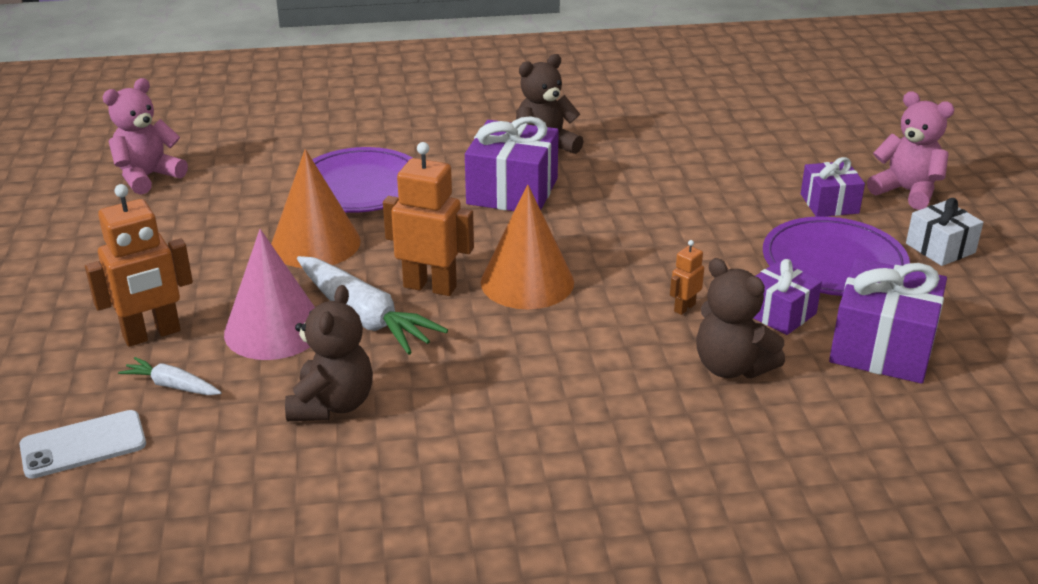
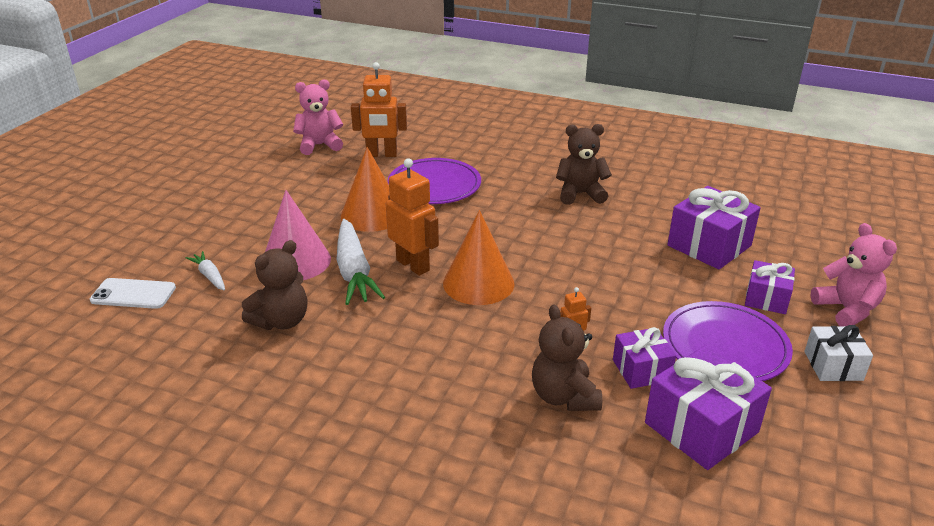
camera: 30 degrees right, 0 degrees up
(152, 334) = (229, 241): orange robot -> orange robot (381, 154)
(512, 191) = (529, 217): purple gift -> purple gift (709, 246)

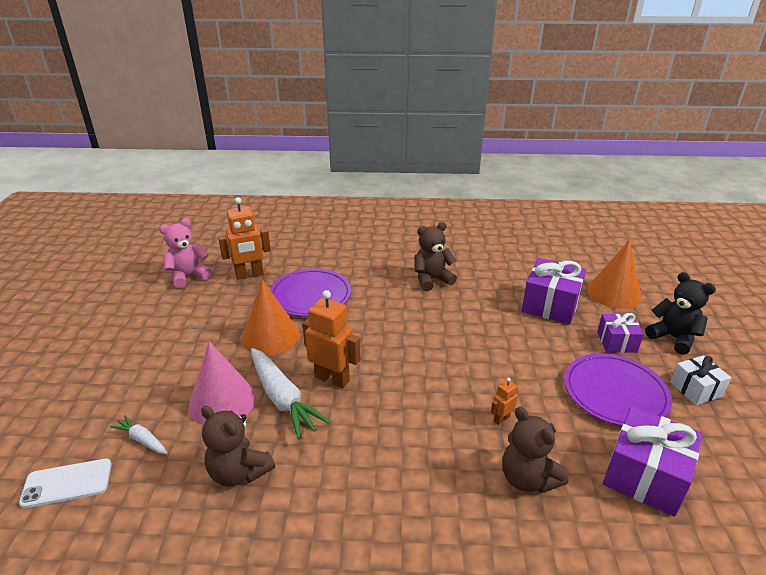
camera: 20 degrees left, 0 degrees up
(281, 321) = (239, 472): brown teddy bear -> brown teddy bear turned 105 degrees clockwise
(478, 283) = (397, 383): orange cone -> orange cone (614, 293)
(641, 370) = (570, 433): purple gift -> none
(846, 310) = (673, 338): pink teddy bear -> black teddy bear

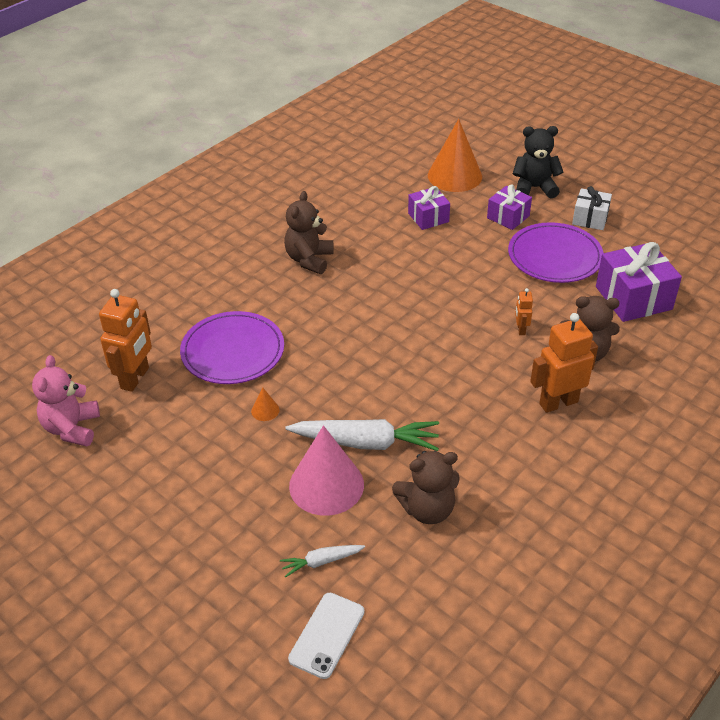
camera: 50 degrees left, 10 degrees up
(270, 336) = (265, 410): orange cone -> orange cone, size x0.40
(332, 379) = (375, 398): orange robot -> orange robot (558, 402)
(550, 305) = (428, 217): purple gift -> purple gift, size x0.60

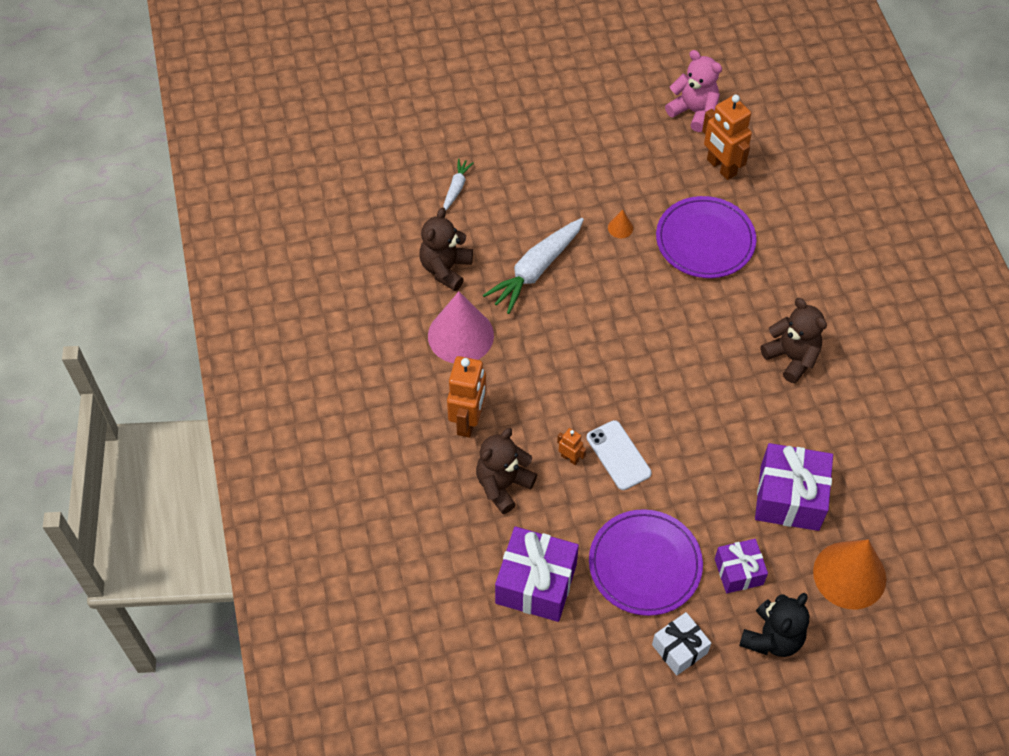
camera: 125 degrees right, 15 degrees up
(326, 485) = (517, 225): pink cone -> pink cone (460, 335)
(327, 635) = (402, 162): white phone -> white phone (618, 455)
(428, 217) = (789, 497): purple gift -> purple gift, size x1.67

